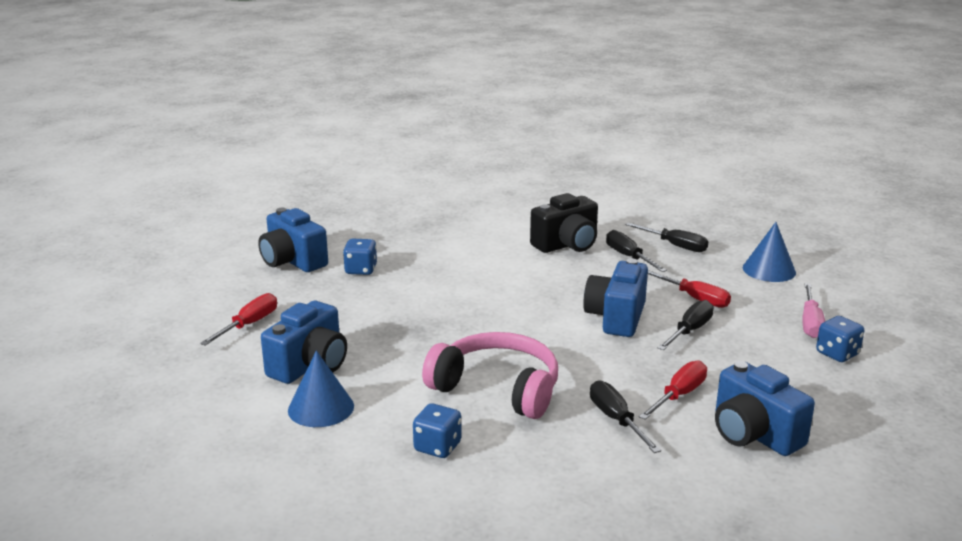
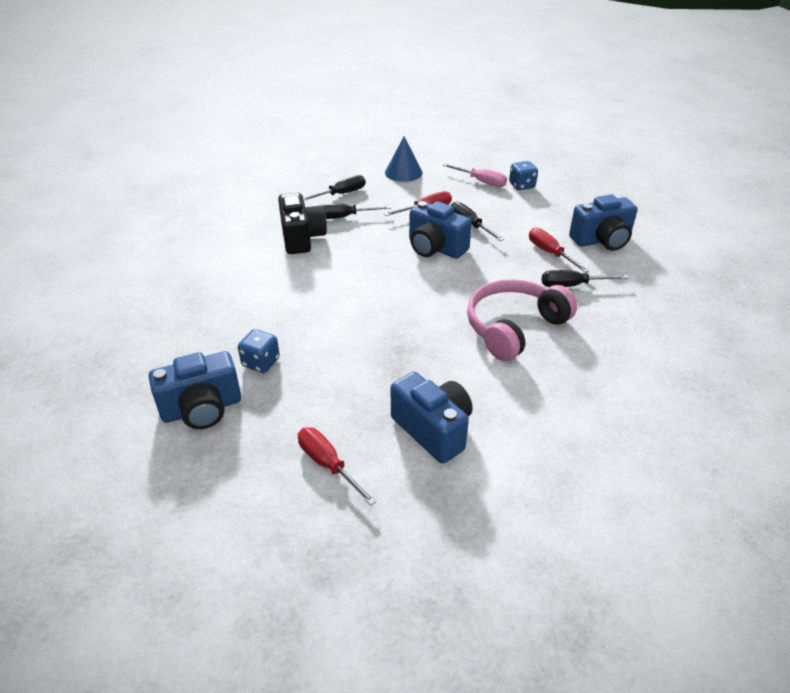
camera: 70 degrees left, 15 degrees up
(321, 408) = (510, 434): blue cone -> none
(437, 447) = (587, 376): blue dice -> none

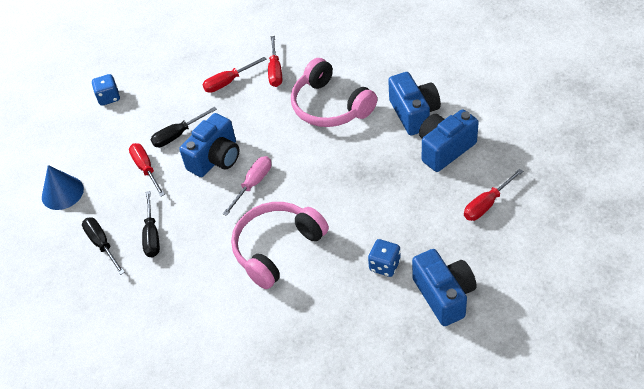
camera: 85 degrees left, 10 degrees up
(302, 238) = (189, 267): black camera -> none
(308, 287) = (277, 248): none -> pink headphones
(481, 181) = (95, 128): pink screwdriver -> pink screwdriver (253, 184)
(572, 285) = (275, 71): black screwdriver -> red screwdriver
(602, 240) = (211, 50): blue camera -> blue camera (414, 113)

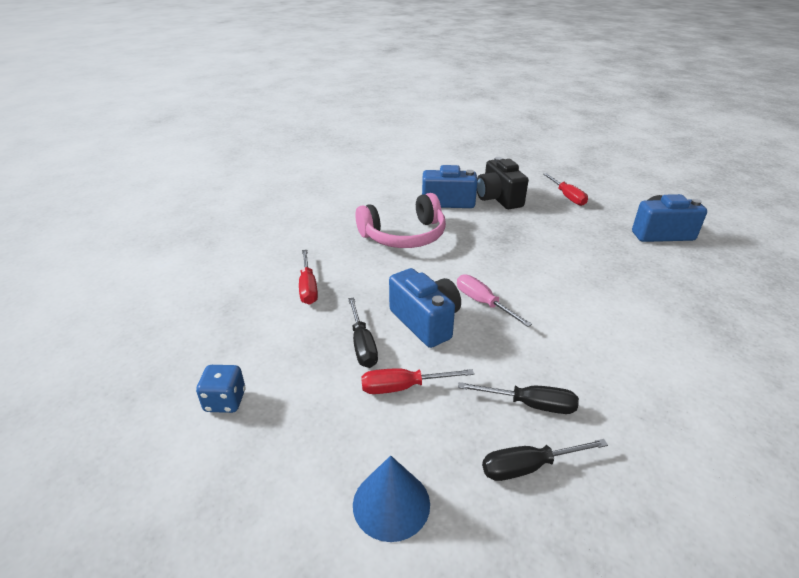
camera: 75 degrees left, 15 degrees down
(275, 71) = (324, 254): red screwdriver -> none
(277, 248) = (584, 306): pink headphones -> none
(384, 265) = (622, 252): blue dice -> none
(445, 149) = (498, 198): blue camera -> black camera

